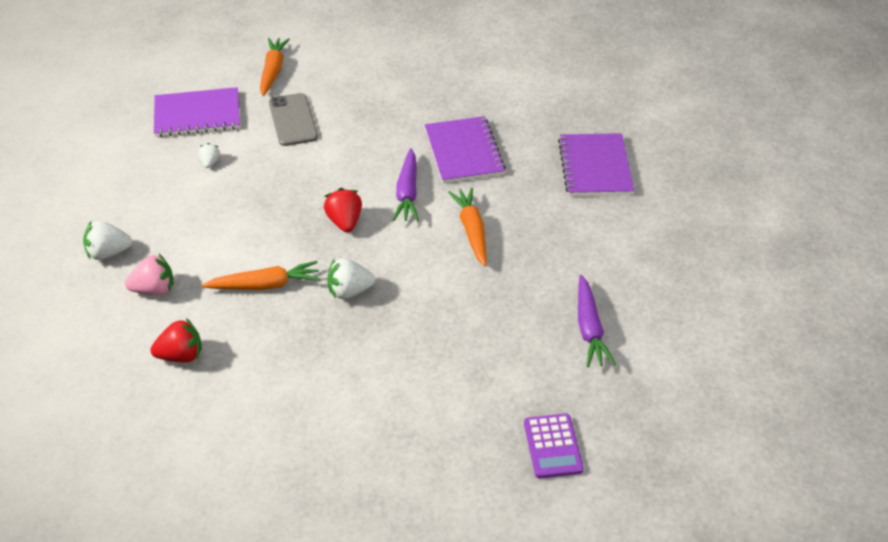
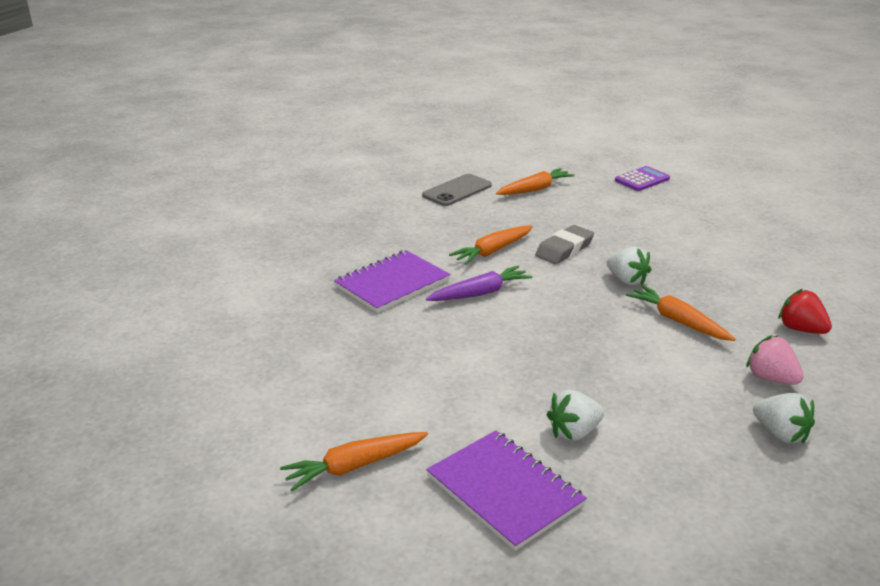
camera: 120 degrees left, 15 degrees down
(210, 162) = (574, 432): white strawberry -> white strawberry, size x1.69
(293, 120) = (440, 404): grey phone -> grey phone (457, 190)
(344, 222) = (555, 311): red strawberry -> none
(437, 280) = (564, 249): none -> grey eraser
(589, 329) = (535, 189): purple carrot -> orange carrot
(595, 167) = (354, 223): purple notebook -> none

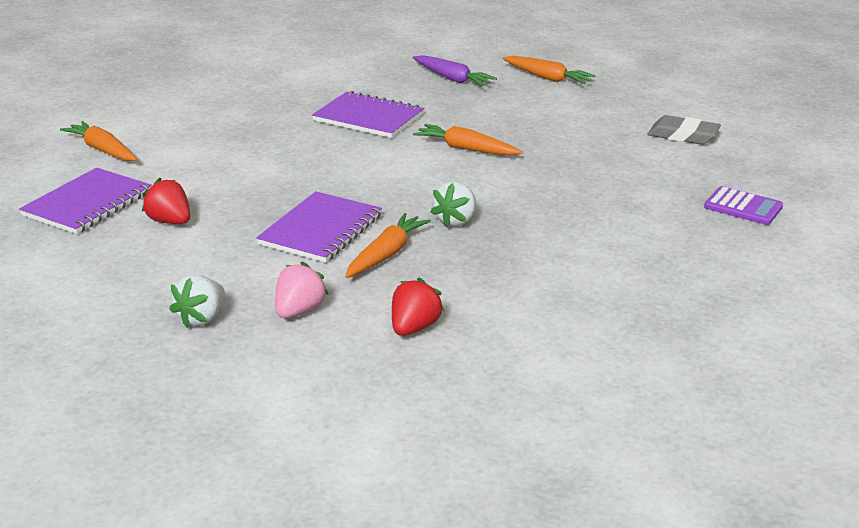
camera: 70 degrees right, 0 degrees up
(457, 190) = (592, 113): grey phone -> none
(480, 293) = (377, 155): purple carrot -> purple carrot (452, 79)
(535, 189) = (639, 150): orange carrot -> orange carrot (547, 78)
(564, 249) = (500, 182): grey eraser -> grey eraser (683, 136)
(574, 432) = (170, 221): white strawberry -> red strawberry
(623, 345) = (321, 230): none -> purple notebook

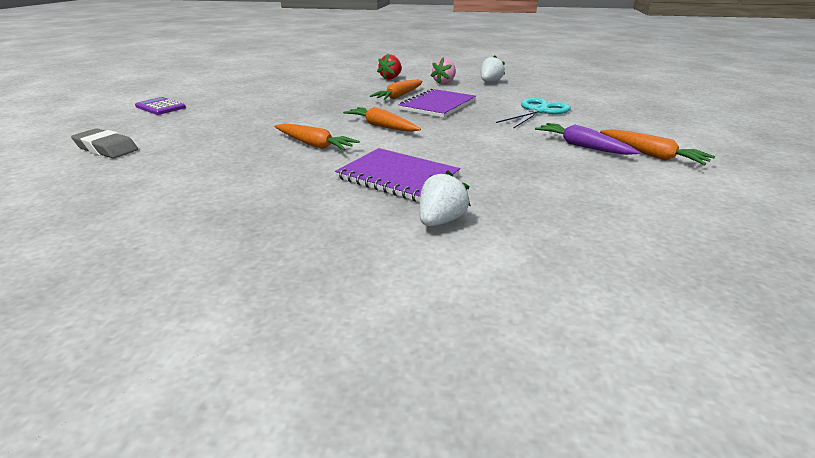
camera: 175 degrees left, 0 degrees up
(87, 204) = (608, 120): purple notebook -> none
(170, 221) = (538, 111): red strawberry -> turquoise scissors
(452, 79) = (266, 231): purple carrot -> purple carrot (581, 146)
(456, 220) = (351, 106): white strawberry -> white strawberry (440, 221)
(547, 78) = (130, 227): orange carrot -> orange carrot (381, 126)

